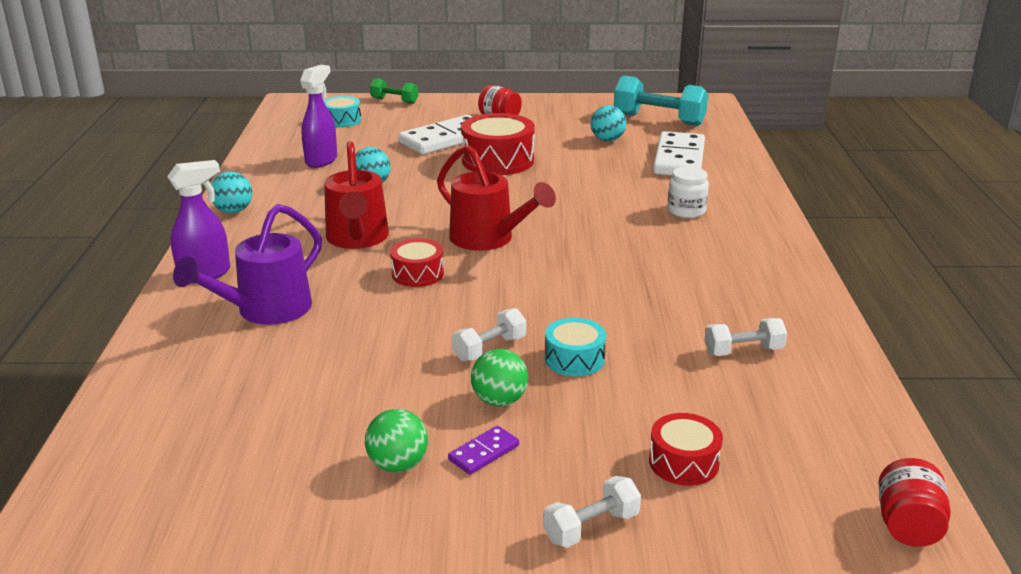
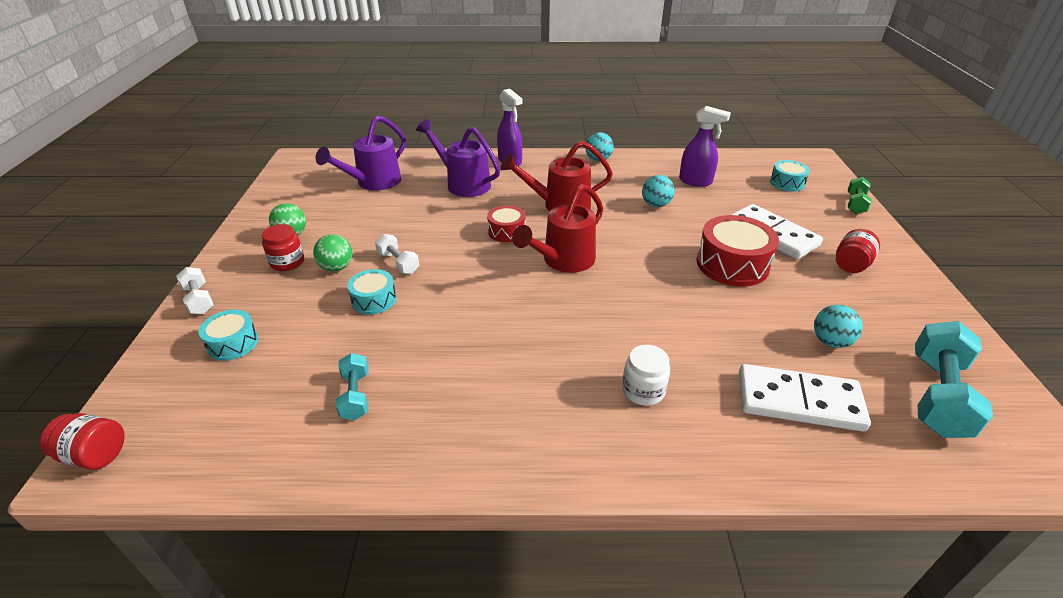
camera: 90 degrees right, 10 degrees up
(226, 400) = (373, 183): none -> purple watering can
(483, 452) = (287, 262): purple domino -> red jar
(683, 462) = (233, 343): red drum -> turquoise drum
(743, 351) = (355, 396): white dumbbell -> turquoise dumbbell

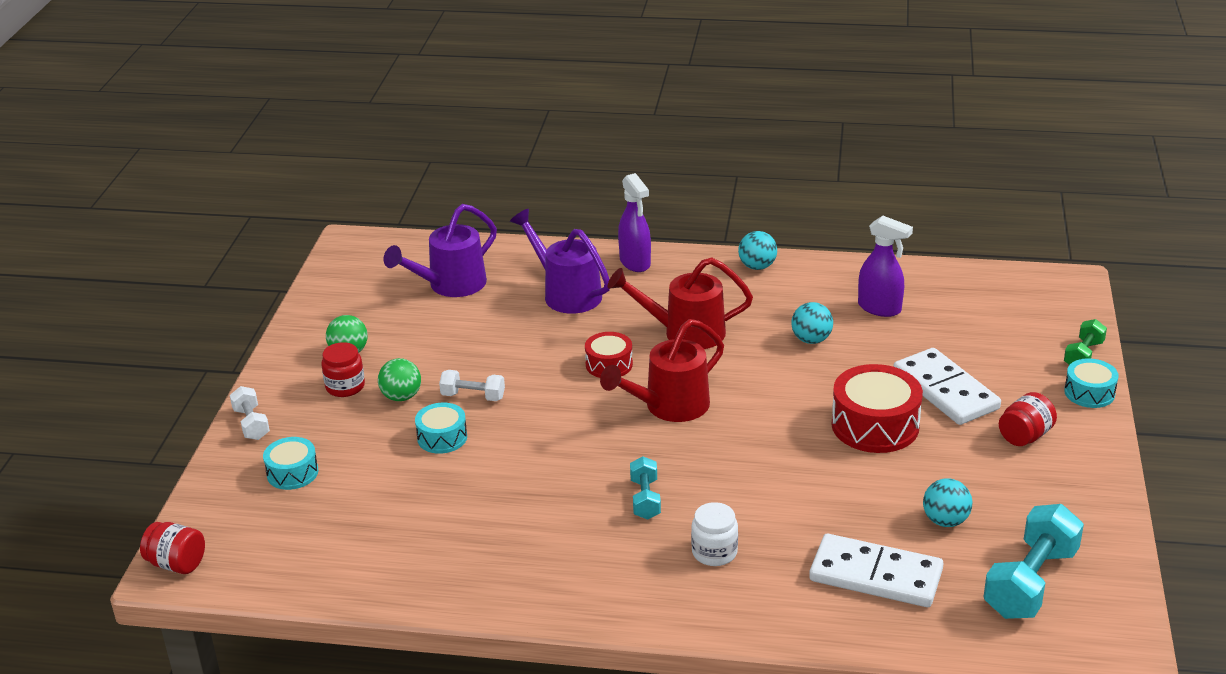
camera: 10 degrees right, 5 degrees down
(355, 396) = (418, 533): turquoise dumbbell -> turquoise dumbbell (645, 499)
(398, 263) = (473, 396): white dumbbell -> white dumbbell turned 45 degrees counterclockwise
(787, 183) = (1006, 318): turquoise drum -> turquoise drum (1089, 393)

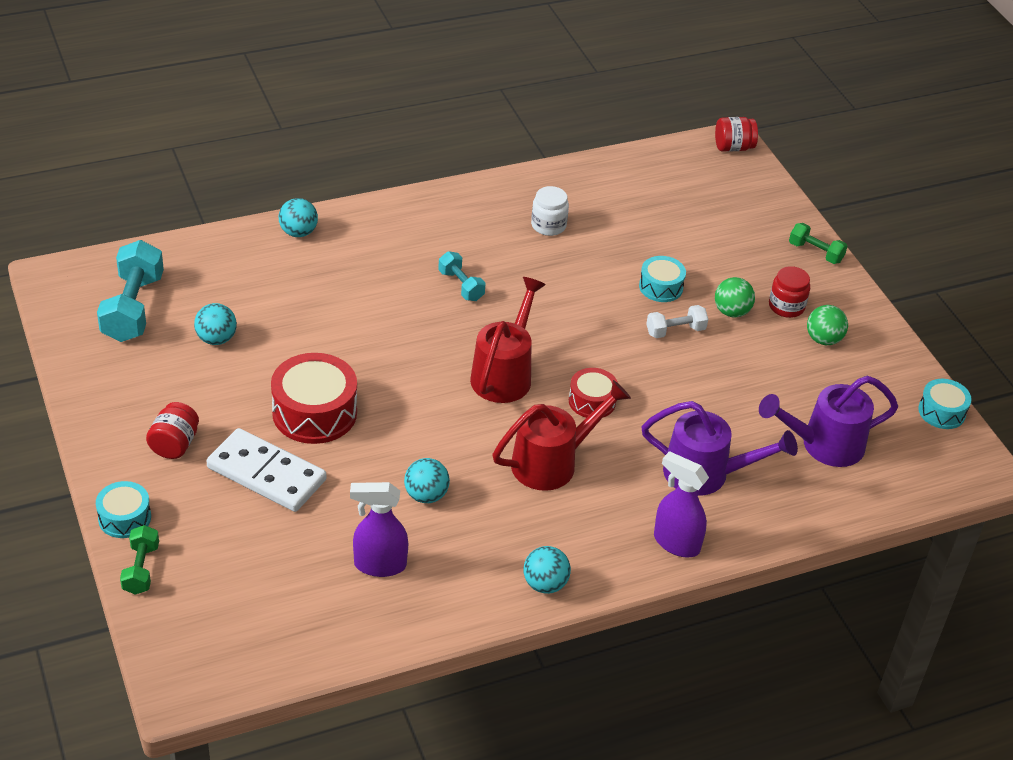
camera: 145 degrees right, 10 degrees up
(251, 424) = (815, 252): white dumbbell -> green dumbbell
(292, 473) = (737, 226): turquoise drum -> turquoise drum (941, 412)
(450, 285) = (823, 445): purple watering can -> purple watering can turned 120 degrees counterclockwise
(714, 552) = (380, 261): white jar -> white jar (548, 225)
(790, 618) = (298, 232): none -> turquoise ball
(875, 575) = (252, 279): white domino -> none

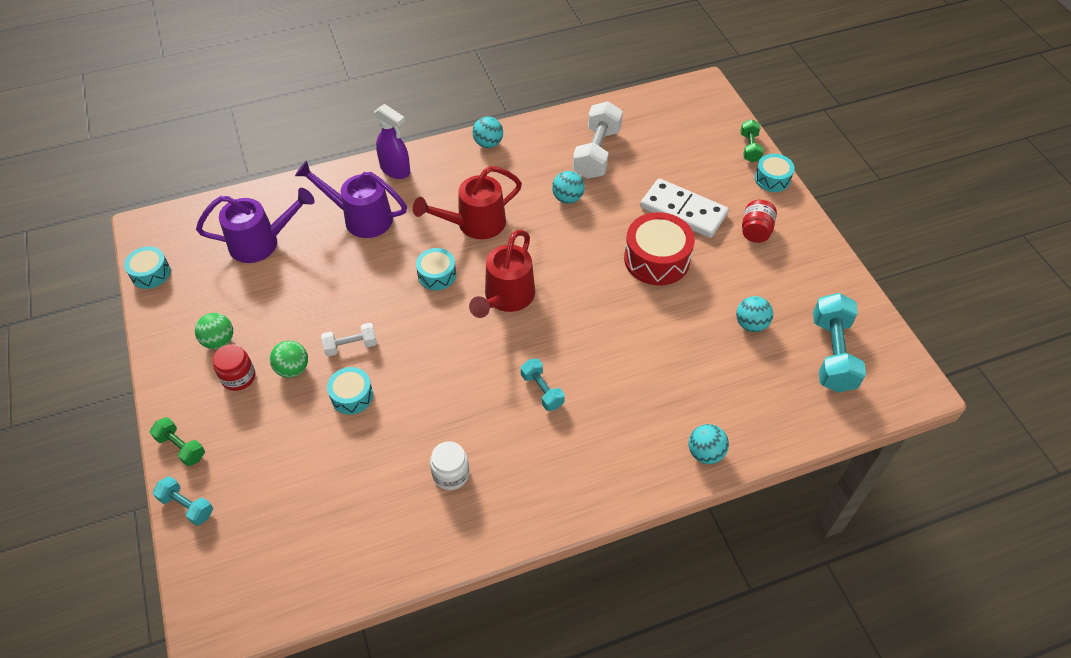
camera: 175 degrees left, 10 degrees up
(379, 565) = (596, 153): purple spray bottle -> white dumbbell
(592, 401) = (437, 275): red drum -> turquoise drum
(733, 147) = (210, 619): red jar -> none
(787, 212) = (187, 506): none -> turquoise dumbbell

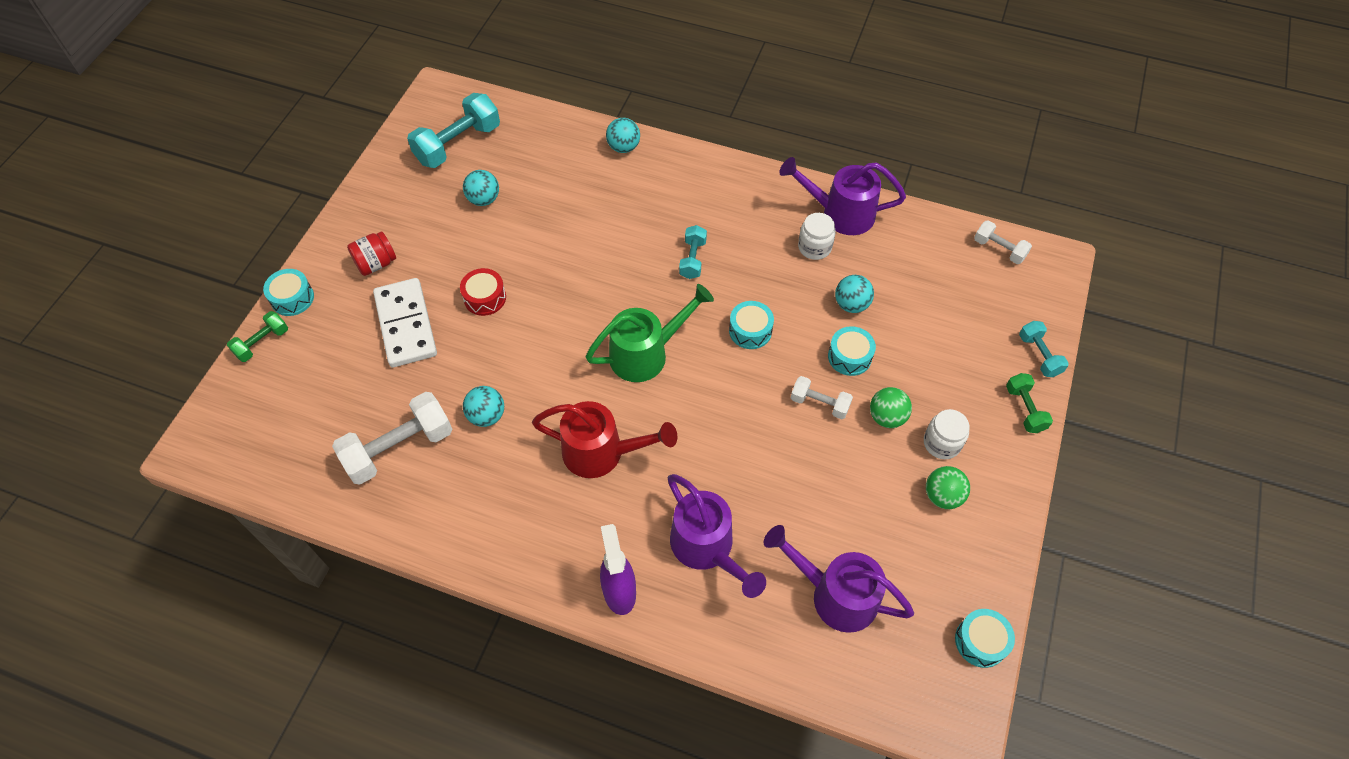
camera: 140 degrees left, 5 degrees up
(238, 377) = (941, 443): red jar -> white jar
(274, 599) = (999, 249): none -> white dumbbell
(437, 275) = (686, 421): turquoise drum -> turquoise drum (750, 331)
(454, 527) = (840, 213): none -> purple watering can
(488, 143) = (488, 550): turquoise ball -> turquoise ball (851, 304)
(506, 298) = (646, 353): red watering can -> green watering can
(657, 259) = (485, 298): red drum -> red drum, size x0.58

